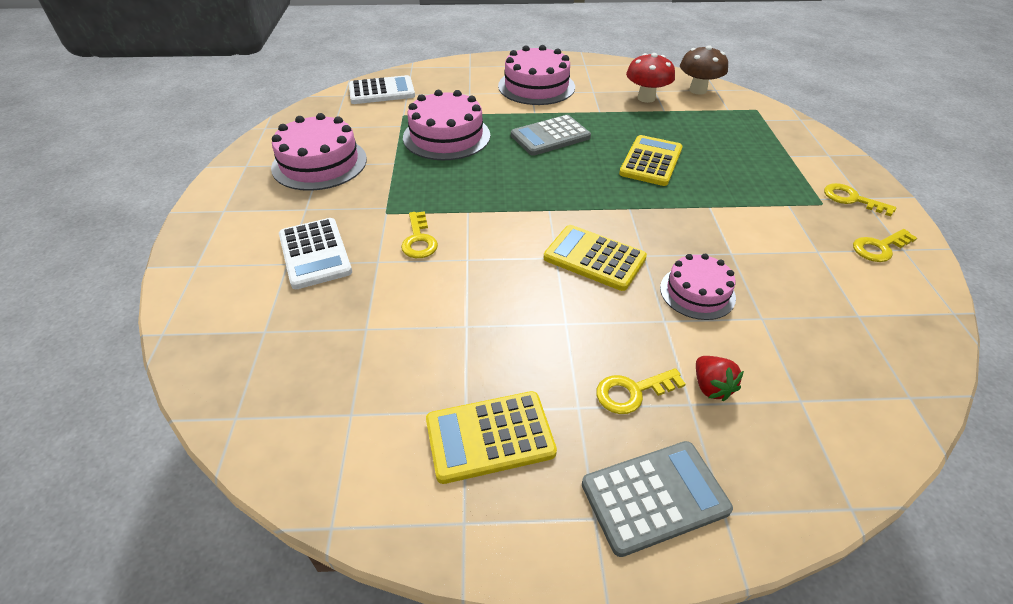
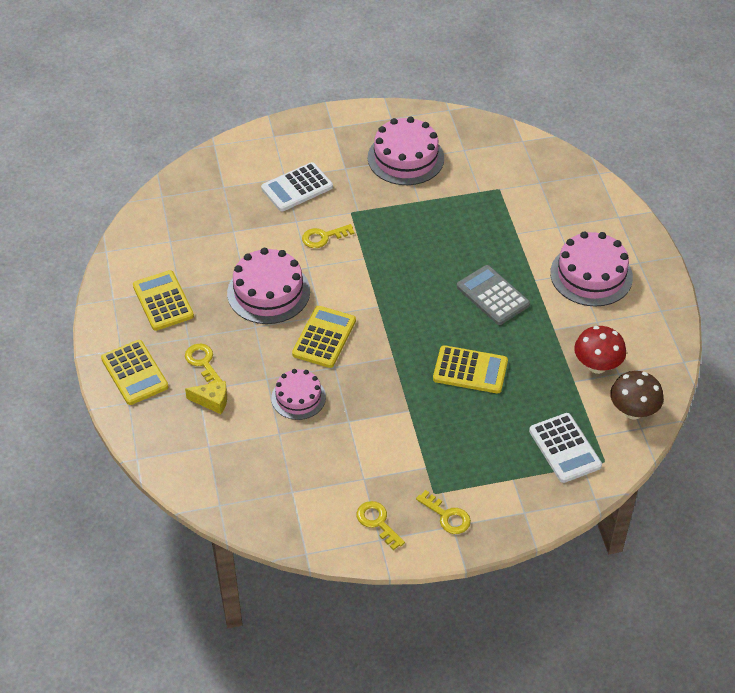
camera: 80 degrees right, 5 degrees up
(382, 91) = (538, 164): white calculator -> white calculator (564, 448)
(446, 136) = (470, 225): pink cake -> pink cake (268, 292)
(654, 497) = (134, 373): grey calculator -> yellow calculator
(711, 387) = (212, 401): red strawberry -> yellow cheese
(851, 199) = (447, 516): yellow key -> yellow key turned 105 degrees clockwise

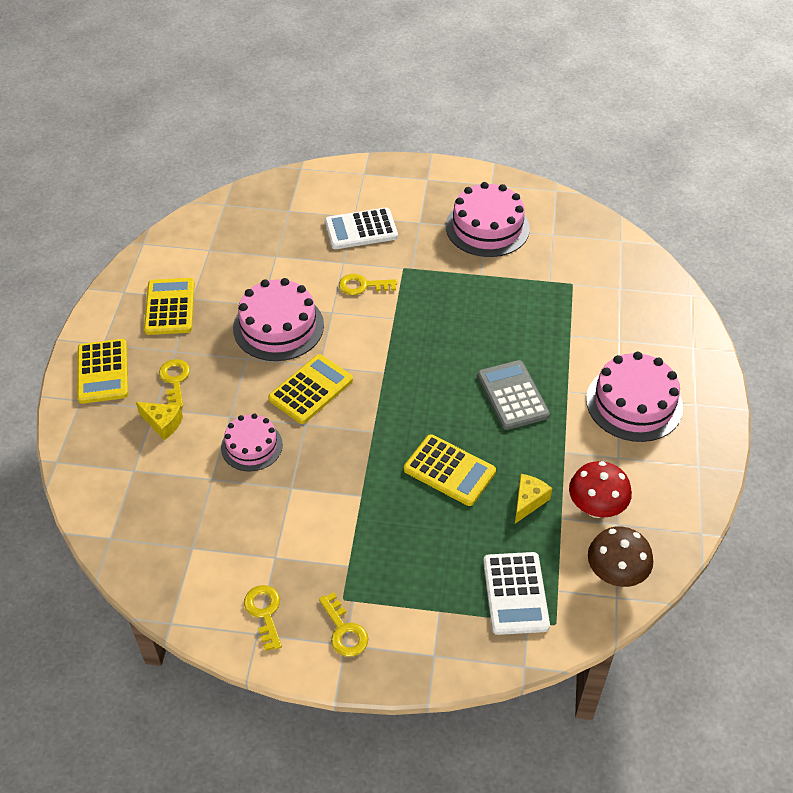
camera: 20 degrees right, 0 degrees up
(543, 376) = (528, 501): none -> yellow cheese

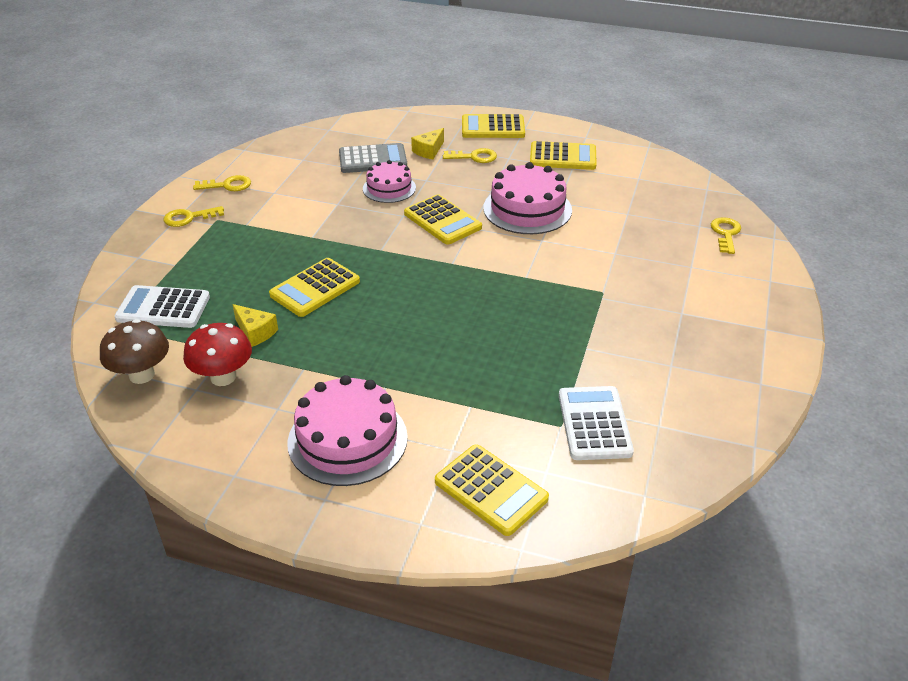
camera: 100 degrees right, 10 degrees down
(361, 229) = (668, 269): white calculator -> white calculator (594, 424)
(362, 286) = (577, 262): yellow key -> yellow key (725, 233)
(487, 227) = (672, 366): pink cake -> none
(513, 395) = (393, 344): grey calculator -> grey calculator (372, 160)
(649, 315) = (490, 490): none -> yellow calculator

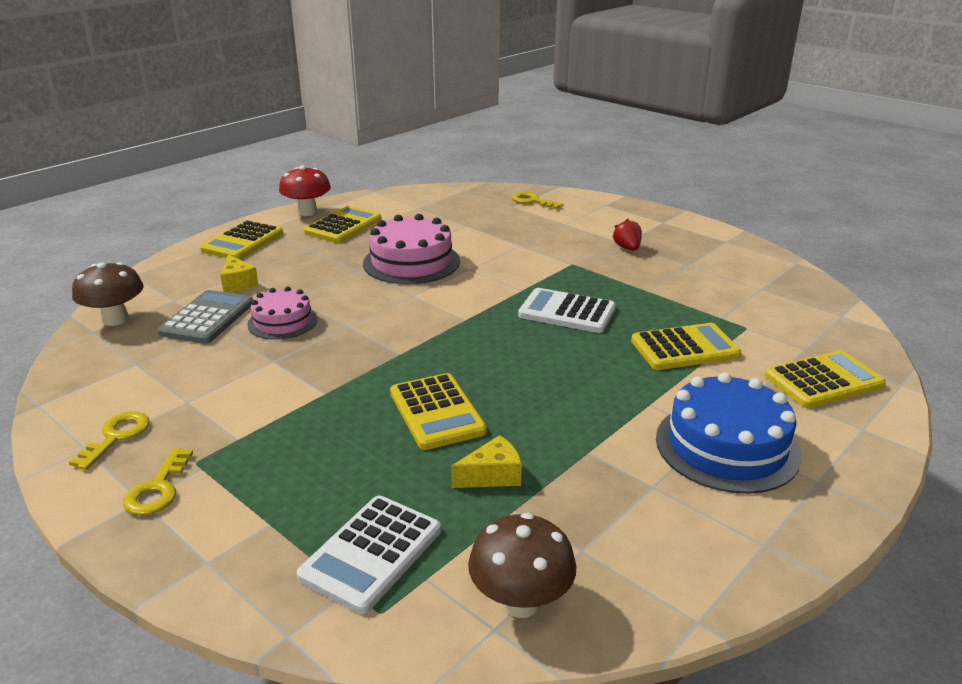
camera: 65 degrees left, 10 degrees down
(223, 377) = (570, 520): red mushroom -> red mushroom (307, 212)
(347, 130) = (115, 319): none -> brown mushroom
(347, 439) = (727, 446): pink cake -> blue cake
(442, 221) = (384, 307): yellow calculator -> yellow calculator (685, 348)
(474, 157) = (285, 263): yellow key -> none
(594, 424) = (749, 313): white calculator -> white calculator (567, 312)
(671, 317) = (627, 248): none -> red strawberry

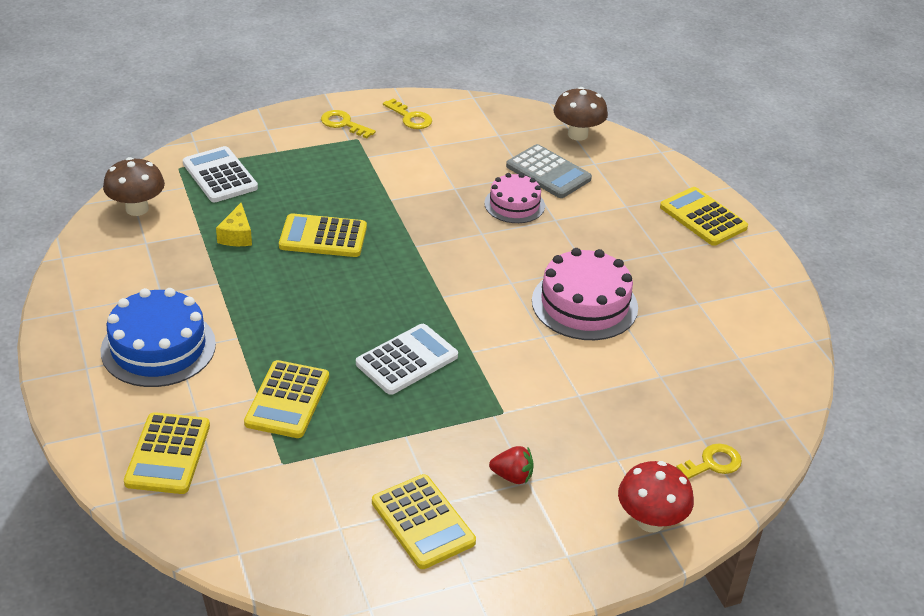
camera: 115 degrees right, 10 degrees up
(238, 283) = (606, 198): yellow cheese -> none
(307, 212) = (767, 274): red mushroom -> red mushroom (650, 521)
(343, 226) = (709, 287): yellow calculator -> yellow calculator (422, 522)

